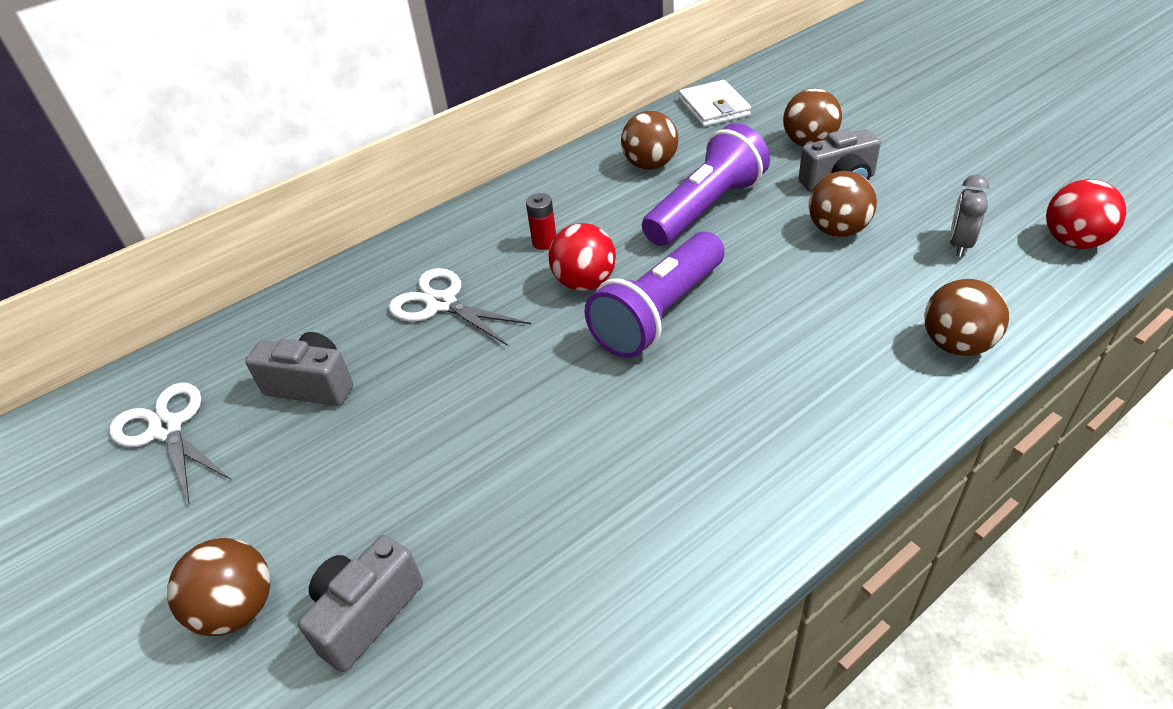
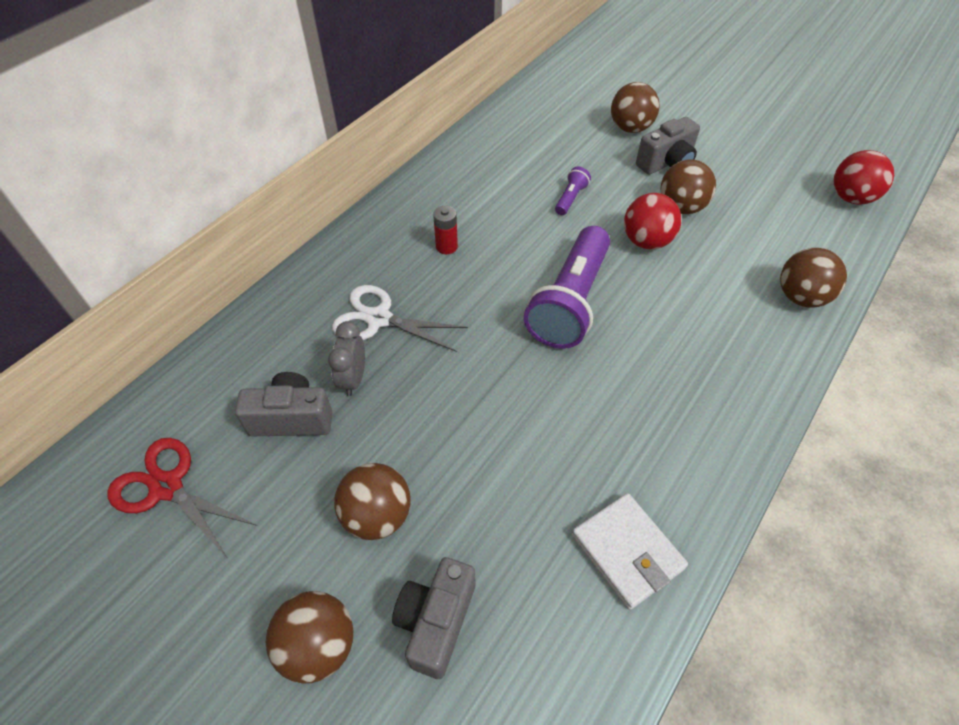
camera: 20 degrees left, 10 degrees up
(167, 429) = (167, 487): white scissors -> red scissors
(584, 282) = (497, 281): red ball -> red ball (646, 241)
(650, 165) = (508, 161): brown ball -> brown ball (377, 515)
(706, 208) = (571, 198): purple flashlight -> purple flashlight, size x0.43
(714, 107) = (540, 100): white wallet -> white wallet (627, 552)
(959, 244) = (774, 210): grey clock -> grey clock (353, 379)

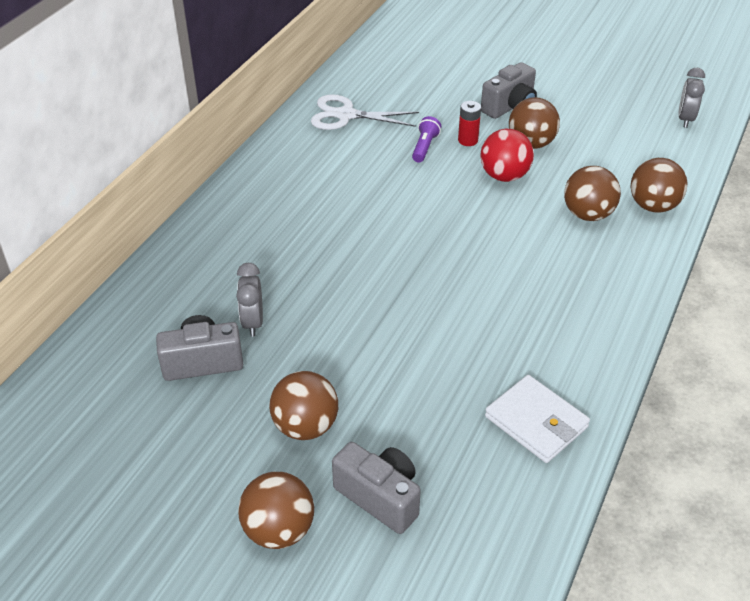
camera: 10 degrees left, 10 degrees down
(167, 487) = (97, 432): red scissors -> none
(379, 319) = (264, 270): white scissors -> white scissors (346, 115)
(436, 621) = (380, 497): grey camera -> grey camera turned 120 degrees clockwise
(446, 246) = (314, 202): red battery -> red battery (468, 140)
(570, 302) = (443, 235): purple flashlight -> none
(630, 128) = (469, 79): brown ball -> brown ball (587, 214)
(851, 198) = (685, 119): red ball -> grey clock

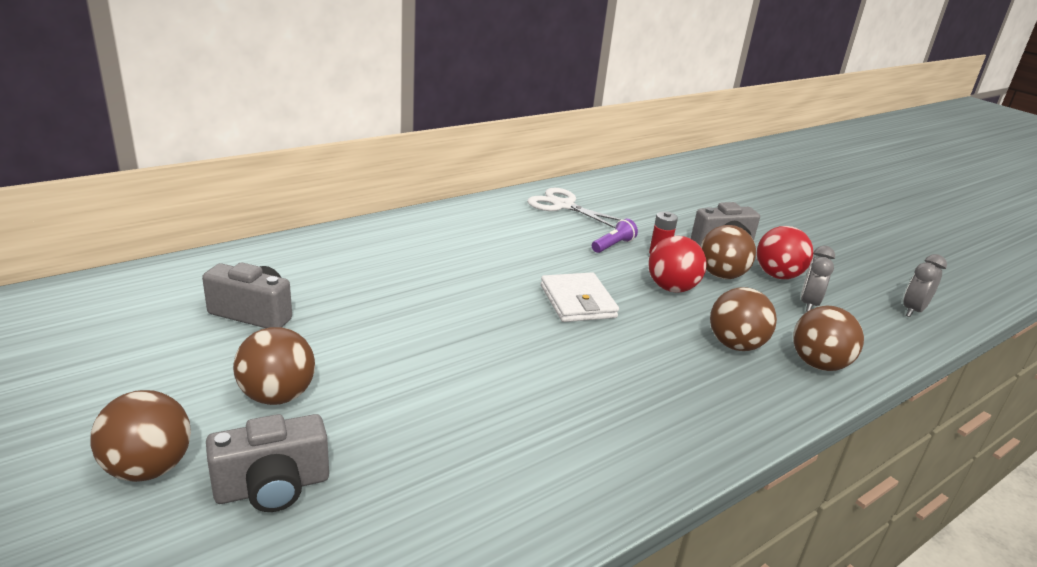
camera: 25 degrees right, 15 degrees down
(253, 322) = (328, 304): grey clock -> grey clock (808, 304)
(380, 497) = (273, 487): grey camera -> grey camera turned 90 degrees clockwise
(536, 422) = (508, 497): white wallet -> white wallet (578, 301)
(571, 124) = (777, 275): none -> red ball

